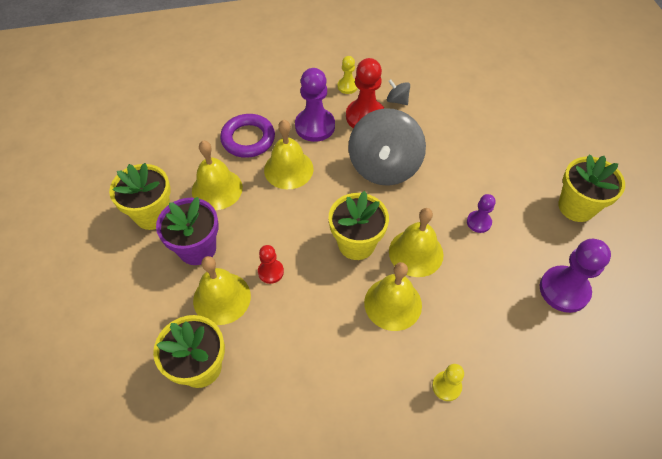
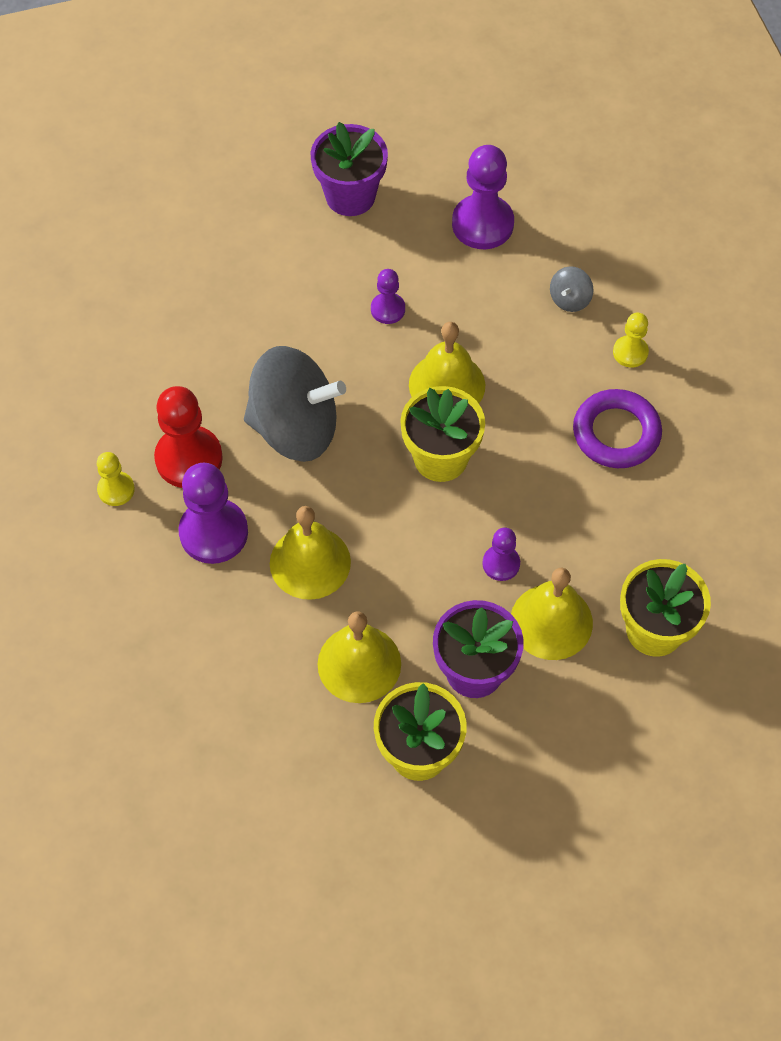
camera: 95 degrees left, 5 degrees up
(248, 139) = (248, 633): purple ring -> purple ring (616, 433)
(271, 272) = (501, 564): red pawn -> purple pawn
(393, 303) = (529, 410): yellow bell -> none
(397, 100) = (149, 413): grey spinning top -> grey spinning top (569, 299)
(576, 207) = (350, 196): yellow flower pot -> purple flower pot

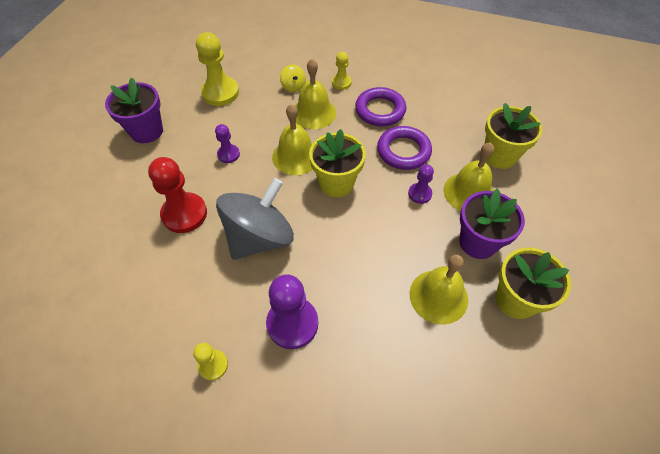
camera: 55 degrees left, 5 degrees down
(189, 458) = (229, 306): red pawn -> red pawn (184, 214)
(310, 562) = (353, 282): yellow bell -> yellow bell (314, 112)
(482, 224) = (220, 93): purple pawn -> yellow pawn
(561, 505) = (403, 151): none -> purple ring
(569, 299) = (293, 86): grey spinning top -> yellow spinning top

